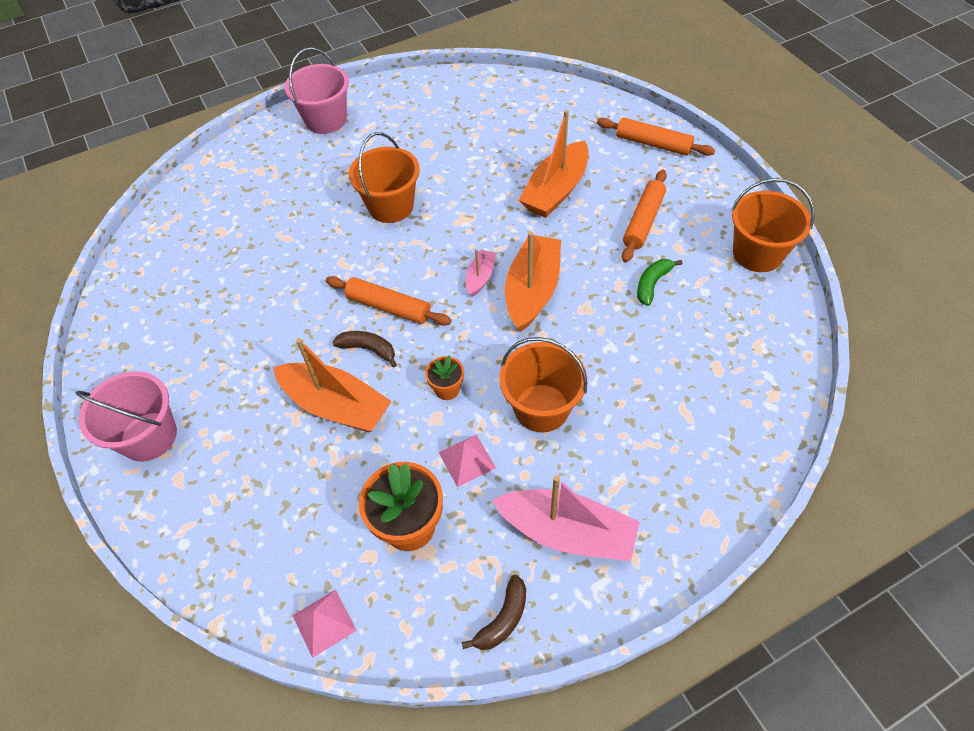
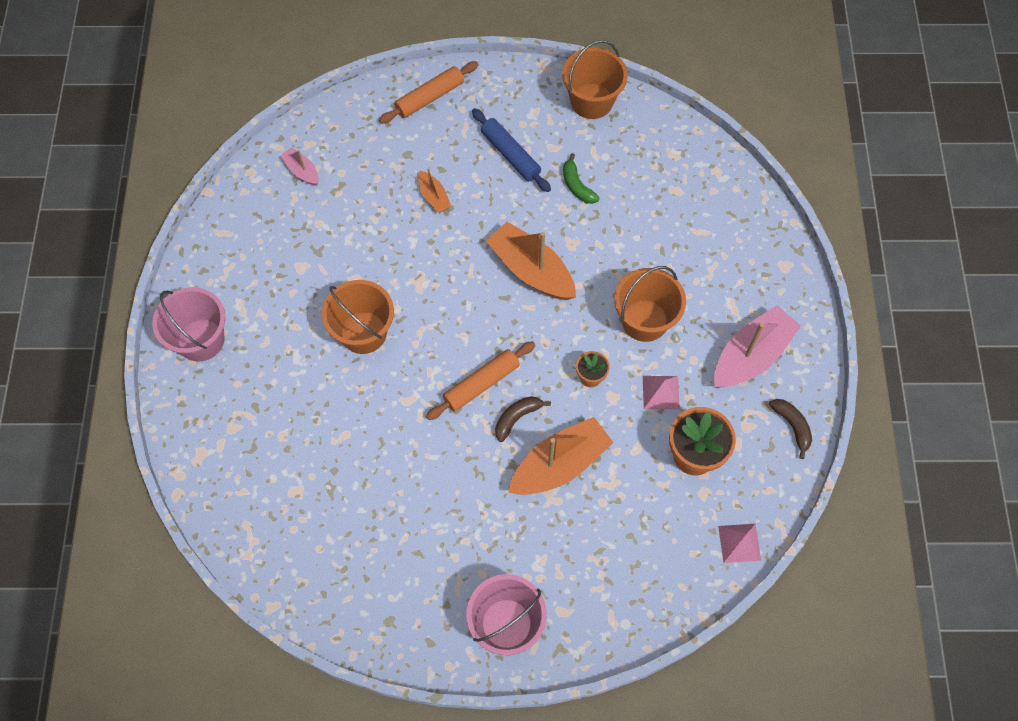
camera: 65 degrees left, 10 degrees up
(480, 277) = (493, 301): pink boat -> pink boat (302, 171)
(556, 190) = (434, 197): orange boat -> orange boat, size x0.50
(643, 221) = (510, 155): orange rolling pin -> blue rolling pin

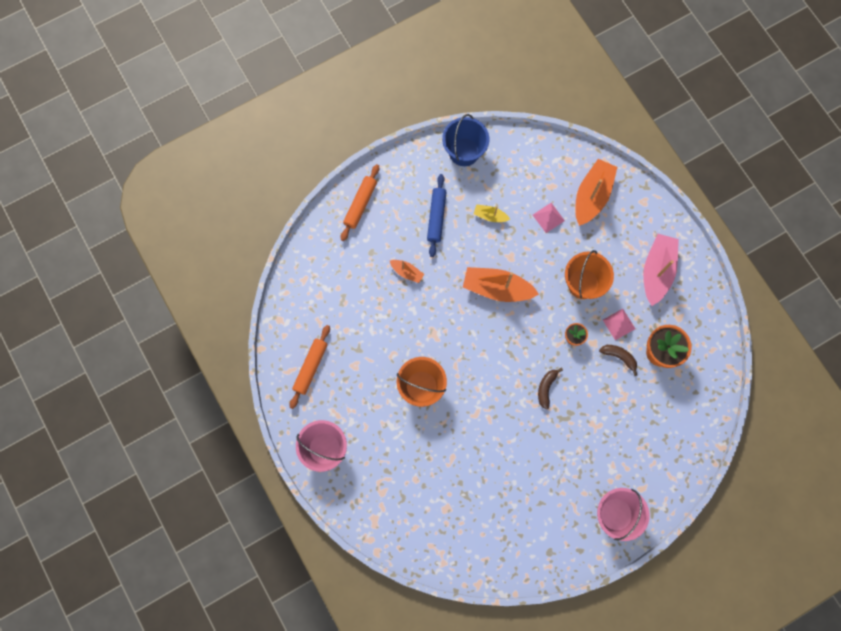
camera: 30 degrees left, 10 degrees up
(302, 171) = (312, 301): pink boat -> none
(481, 384) = (512, 379): orange rolling pin -> orange rolling pin (311, 367)
(510, 155) = (436, 217): blue rolling pin -> blue rolling pin turned 75 degrees clockwise
(559, 464) = (588, 402): orange boat -> orange boat (592, 196)
(577, 185) = (490, 216): green banana -> yellow boat
(592, 101) = (464, 152): orange bucket -> blue bucket
(739, 543) = (714, 391): pink pyramid -> pink pyramid (548, 217)
(792, 426) = (704, 303): brown banana -> brown banana (619, 357)

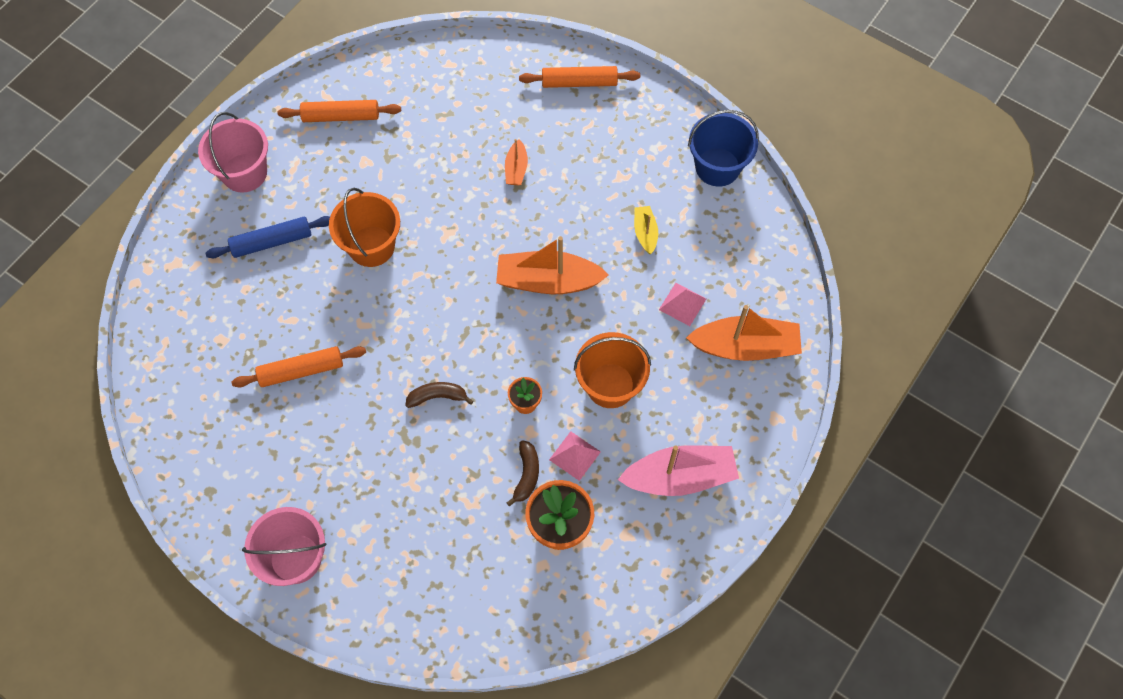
camera: 65 degrees right, 10 degrees down
(436, 217) = (609, 171): blue rolling pin -> blue rolling pin (272, 241)
(491, 465) = (301, 370): none -> orange rolling pin
(497, 288) = (548, 281): orange boat -> orange boat turned 75 degrees counterclockwise

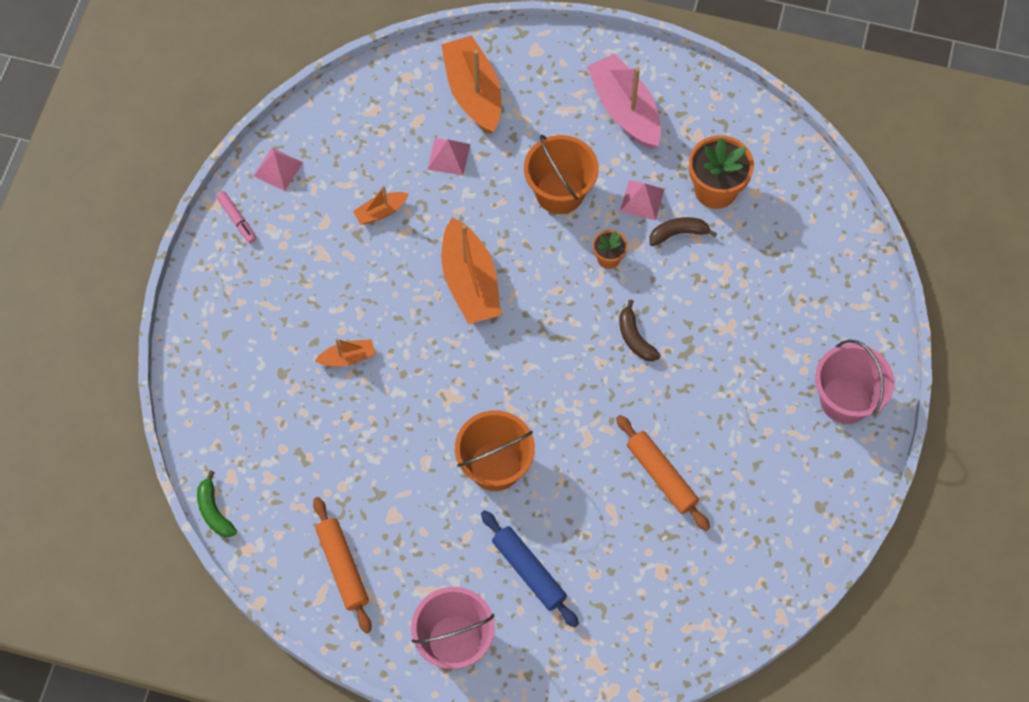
camera: 110 degrees left, 0 degrees up
(427, 46) = (214, 511): none -> green banana
(579, 82) = (213, 332): orange rolling pin -> none
(645, 233) = (381, 212): yellow boat -> orange boat
(678, 124) = (237, 219): none -> pink marker
(717, 167) = (278, 169): blue bucket -> pink pyramid

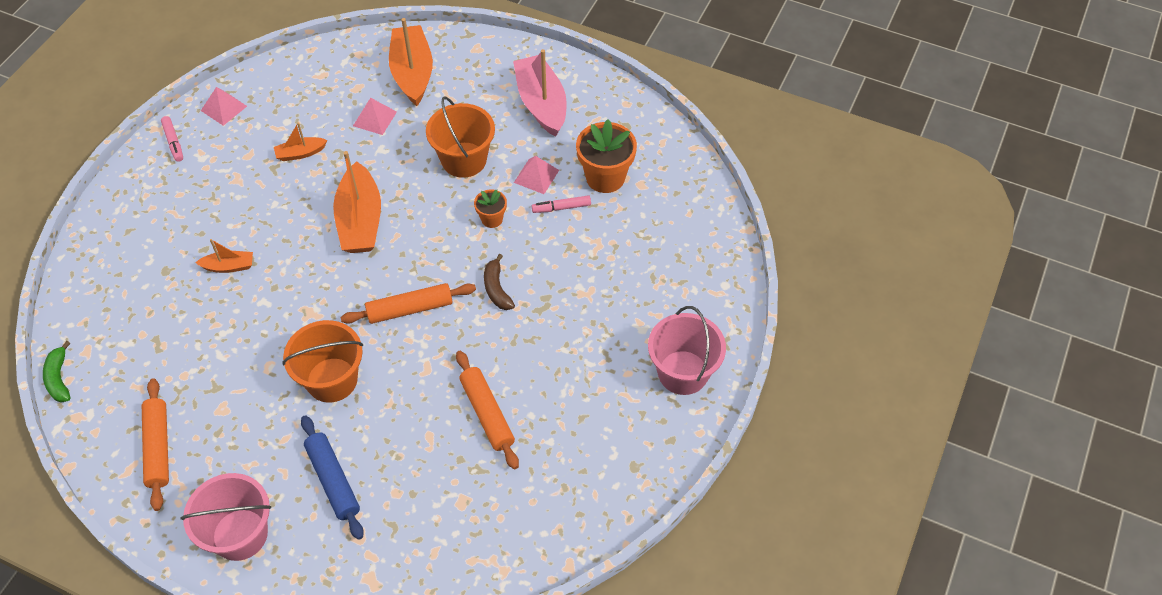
camera: 10 degrees right, 10 degrees down
(552, 375) = (410, 309): none -> orange rolling pin
(678, 233) = (561, 208): brown banana -> pink marker

